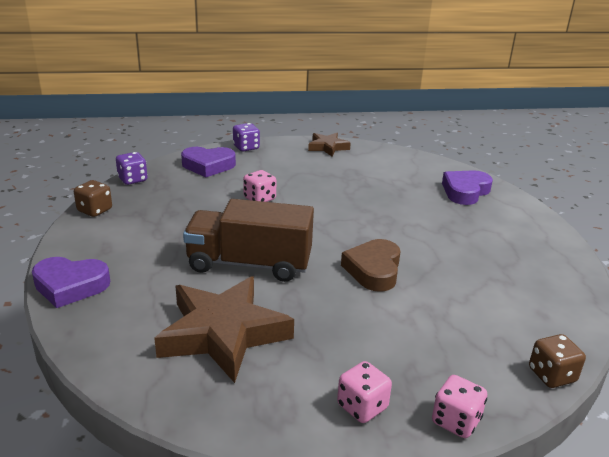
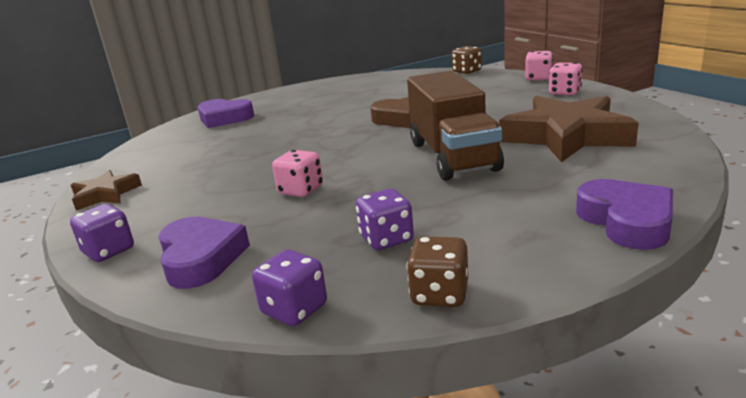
camera: 105 degrees left, 5 degrees down
(161, 210) = (386, 239): none -> purple dice

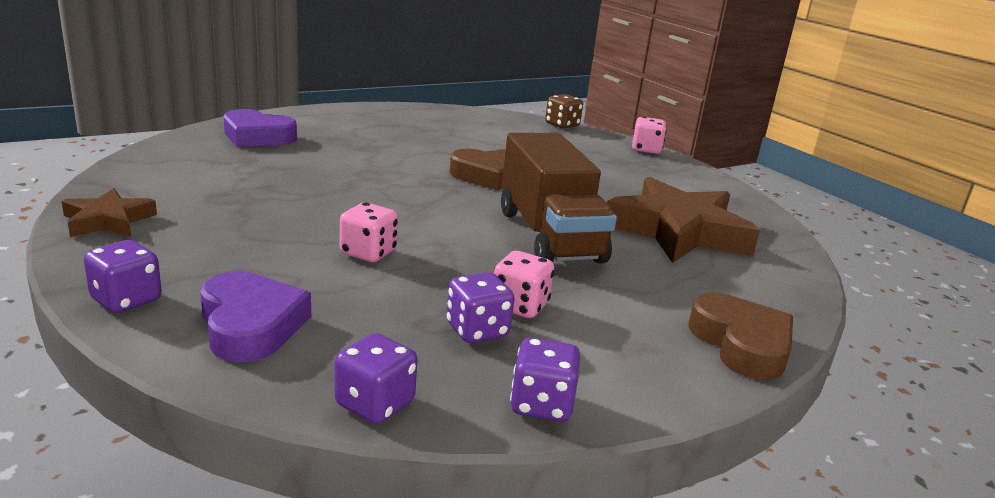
camera: 10 degrees left, 0 degrees up
(440, 294) = (541, 404): brown dice -> purple dice
(564, 92) = (676, 174): pink dice -> pink dice (519, 306)
(626, 221) = (741, 344): purple heart -> brown heart

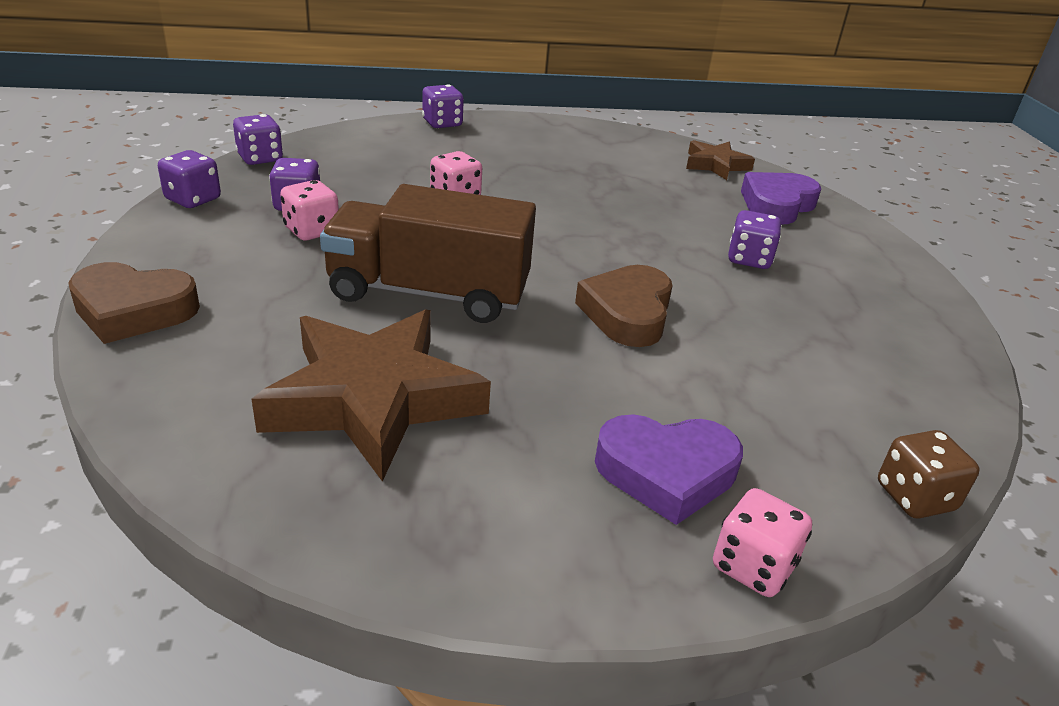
camera: 115 degrees right, 10 degrees up
(108, 221) = (567, 130): brown star -> brown star (715, 165)
(251, 325) = (380, 145): purple heart -> purple heart (666, 473)
(368, 146) = (749, 259): none -> purple dice

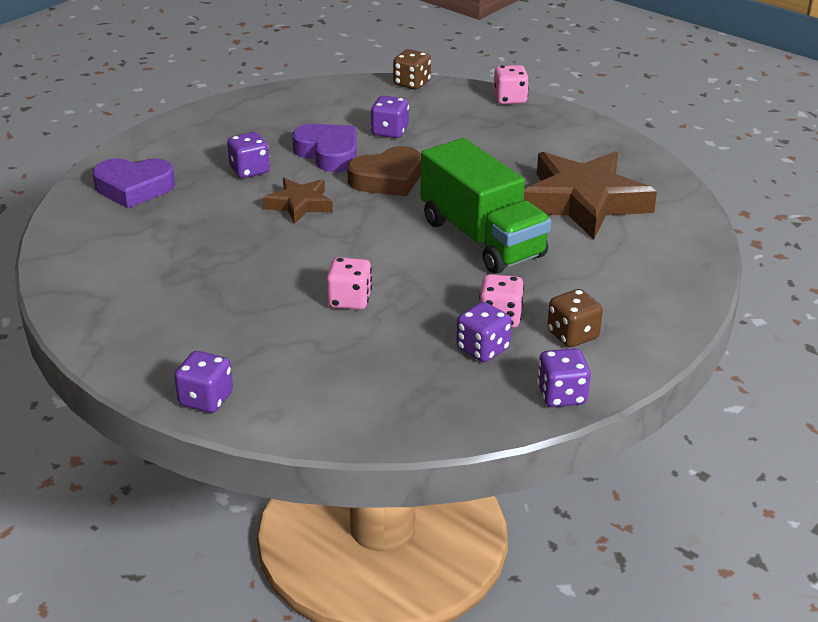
camera: 130 degrees left, 0 degrees up
(133, 310) = (674, 305): brown heart -> none
(226, 242) = (572, 335): none -> brown dice
(260, 158) = (453, 427): purple dice -> purple dice (390, 132)
(428, 293) = (482, 238): brown truck -> green truck
(666, 473) = (493, 127): purple heart -> purple heart (328, 153)
(715, 165) = (82, 234): brown star -> brown star (299, 204)

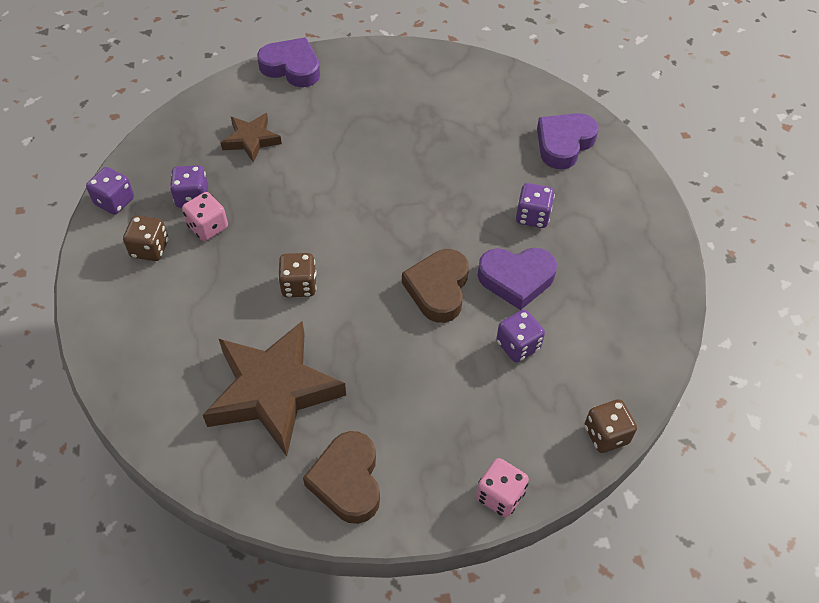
camera: 130 degrees right, 20 degrees up
(206, 399) = (292, 67): purple dice -> purple heart
(299, 204) = (452, 215): brown star -> brown star (251, 140)
(349, 300) = (310, 170): pink dice -> none
(482, 238) = (299, 285): green truck -> brown dice
(590, 146) = (347, 481): none -> brown heart

